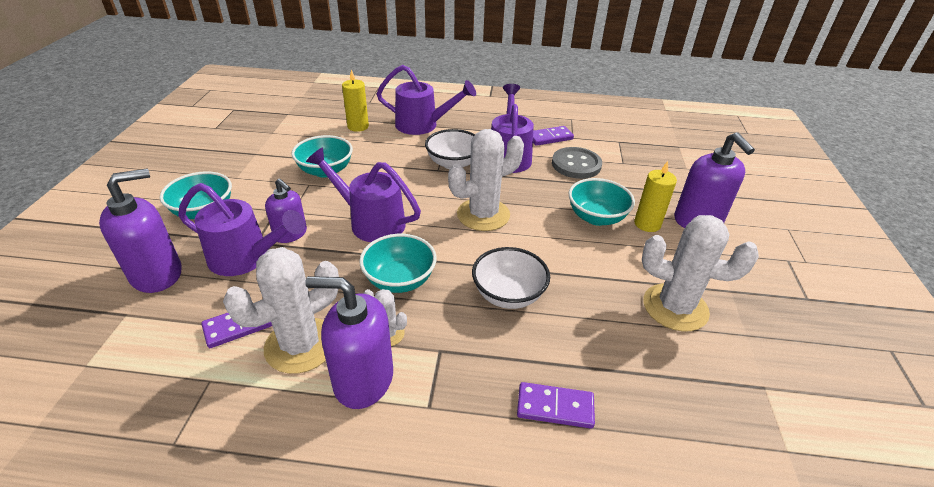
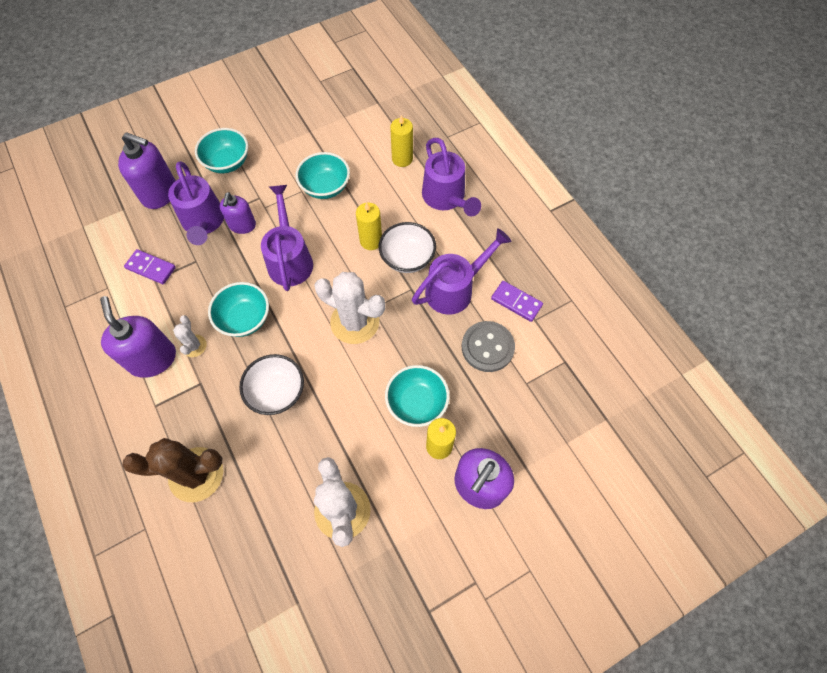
camera: 55 degrees right, 25 degrees up
(300, 345) = (156, 309): white cactus -> none
(413, 172) = (371, 241): none -> yellow candle
(555, 407) = (196, 474): purple domino -> brown cactus

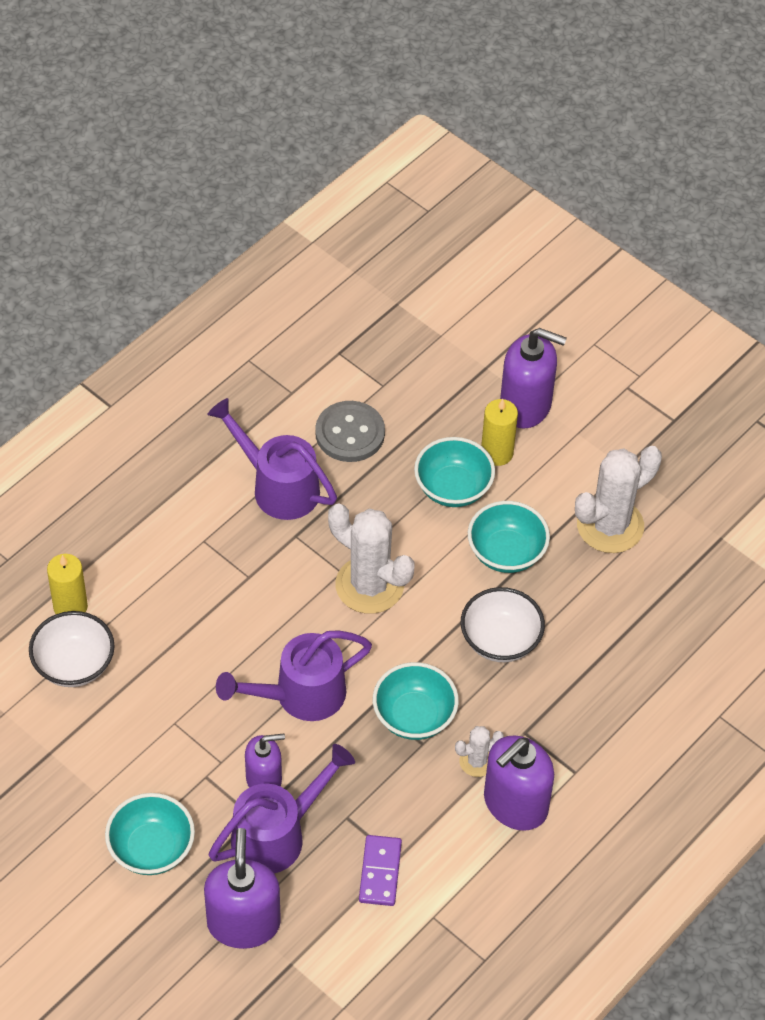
camera: 110 degrees left, 10 degrees down
(196, 474) = (637, 688): brown cactus -> none
(325, 187) = (157, 692): turquoise bowl -> turquoise bowl (506, 552)
(355, 322) = (369, 585): white cactus -> white cactus turned 60 degrees counterclockwise
(371, 241) = (234, 604): yellow candle -> none
(407, 258) = (248, 553): white bowl -> white bowl (74, 664)
(446, 198) = (128, 532): purple watering can -> none
(516, 302) = (273, 416): purple domino -> none

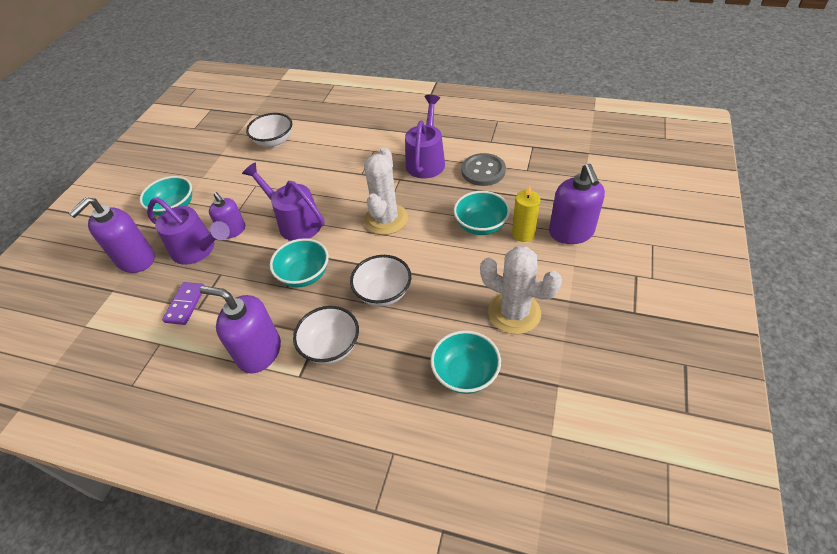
camera: 70 degrees right, 5 degrees down
(70, 607) = (307, 128): yellow candle -> none
(243, 923) = (136, 260): purple soap dispenser -> purple soap dispenser turned 150 degrees clockwise
(380, 872) = (185, 304): purple domino -> purple domino turned 60 degrees counterclockwise
(477, 761) = (284, 318): white cactus -> none
(506, 552) = (452, 268): turquoise bowl -> turquoise bowl (465, 373)
(551, 725) = (331, 346): none -> white bowl

